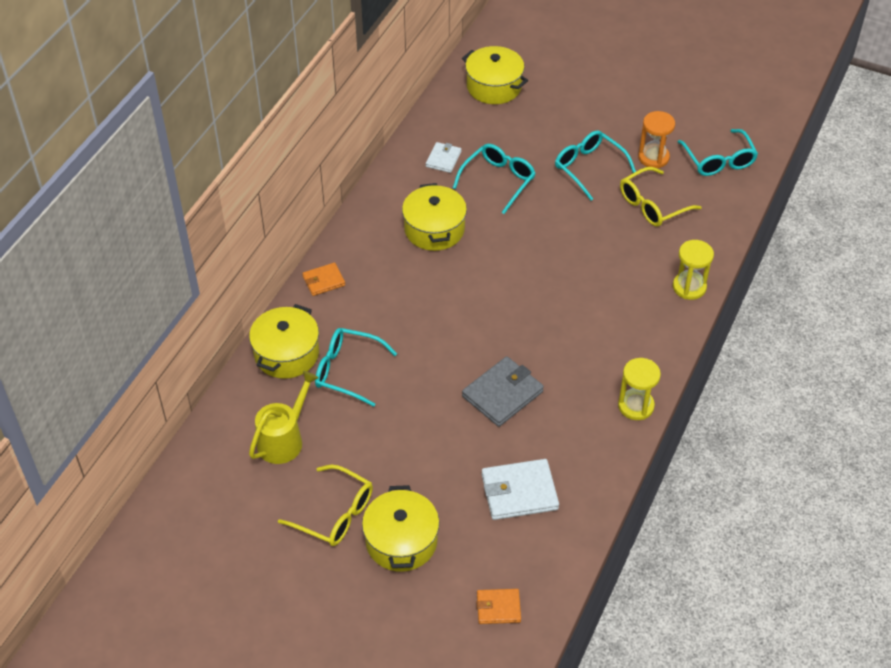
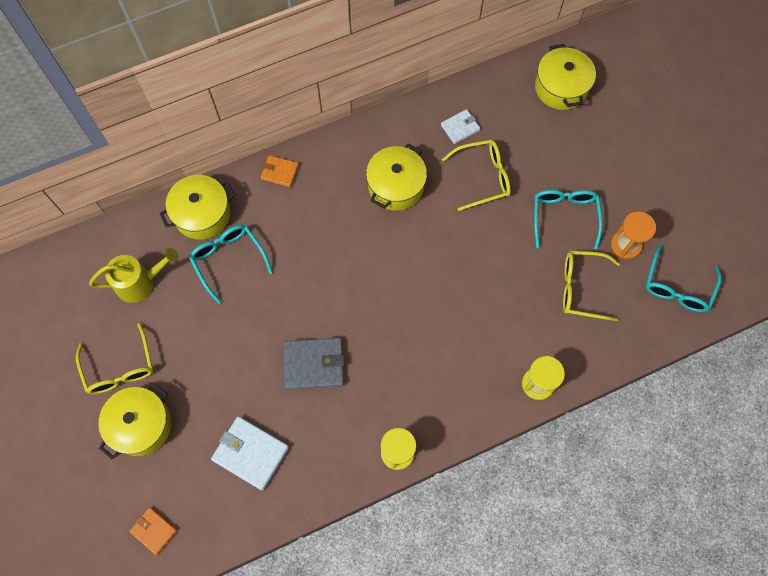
camera: 40 degrees right, 20 degrees up
(498, 181) = (482, 177): turquoise glasses -> yellow glasses

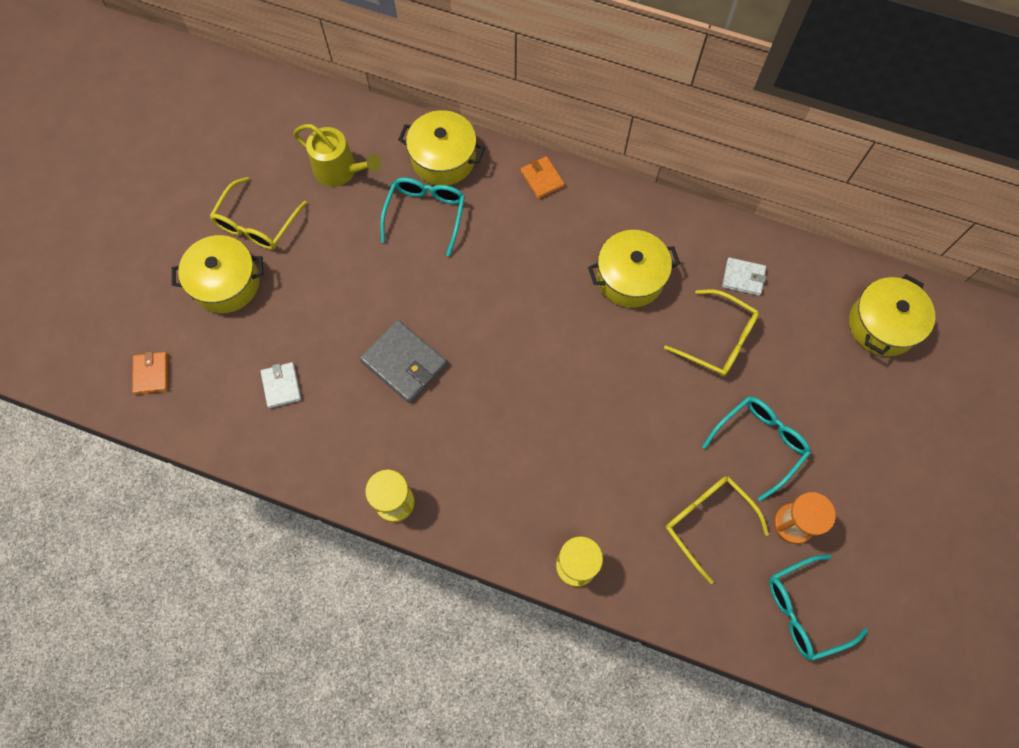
camera: 45 degrees right, 0 degrees up
(250, 453) = (281, 386): white wallet -> white wallet, size x0.59

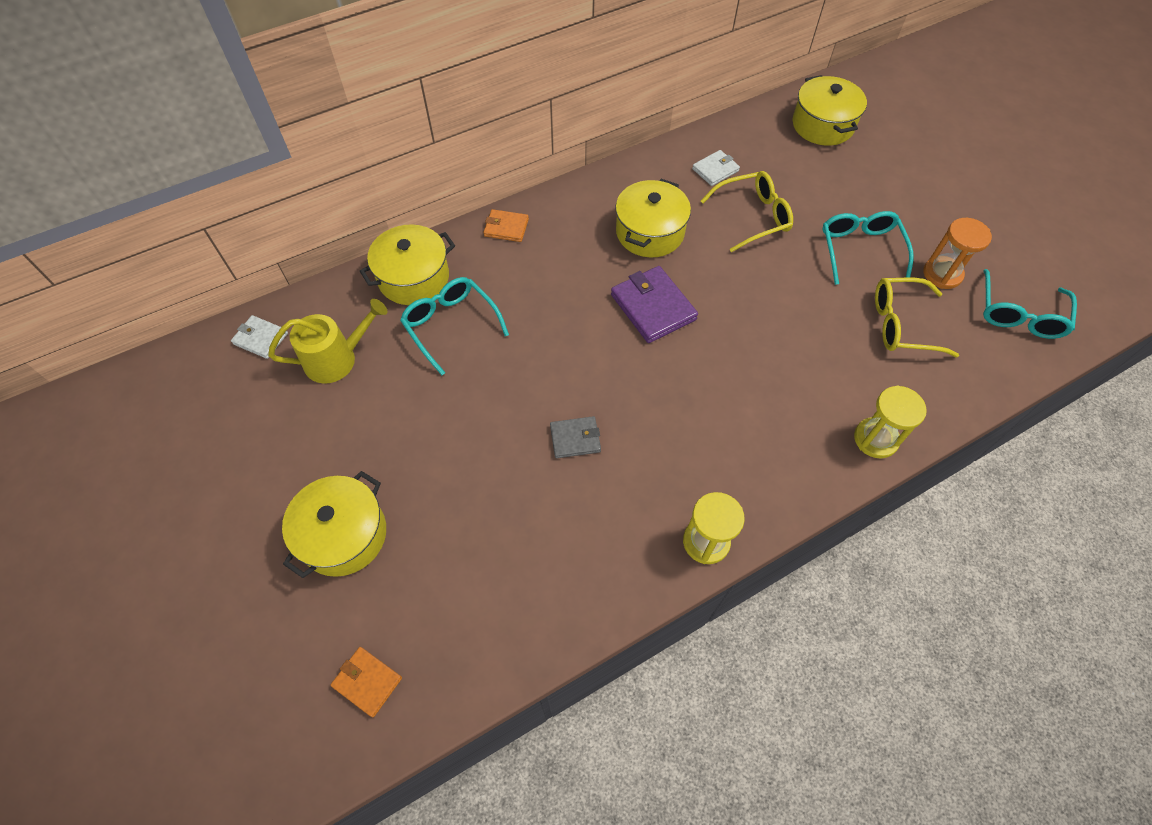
camera: 50 degrees left, 10 degrees down
(257, 223) = (312, 462): yellow glasses -> none
(281, 386) = (501, 560): white wallet -> white wallet (260, 338)
(404, 362) = (575, 438): grey wallet -> grey wallet, size x0.59
(559, 331) = (653, 307): none -> purple wallet

